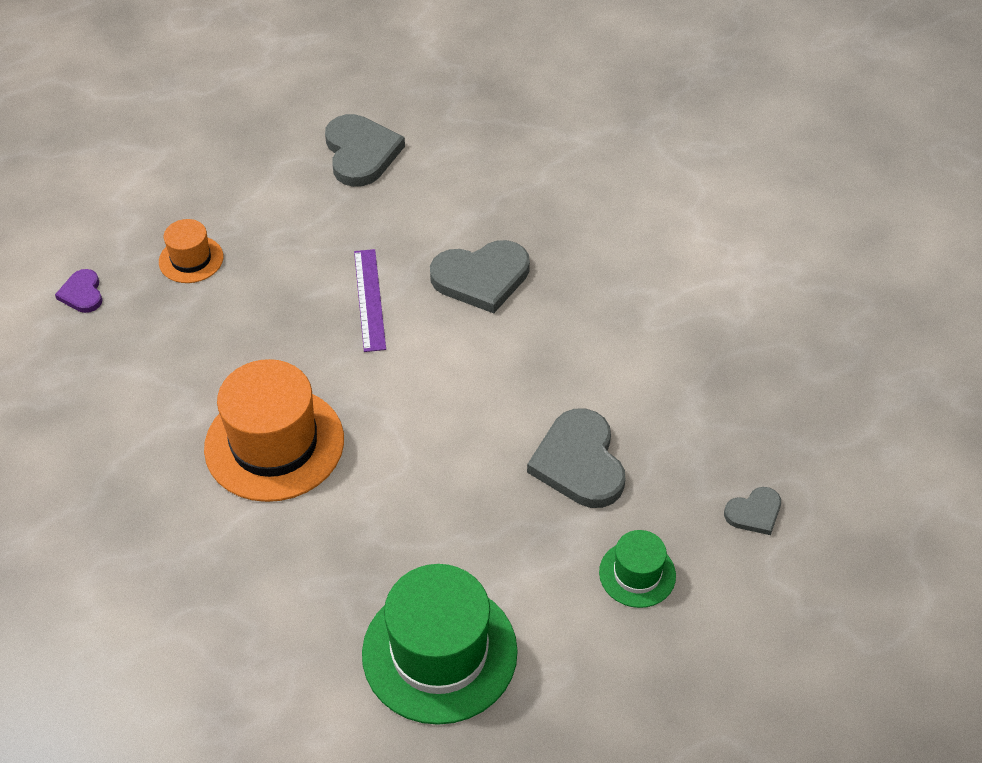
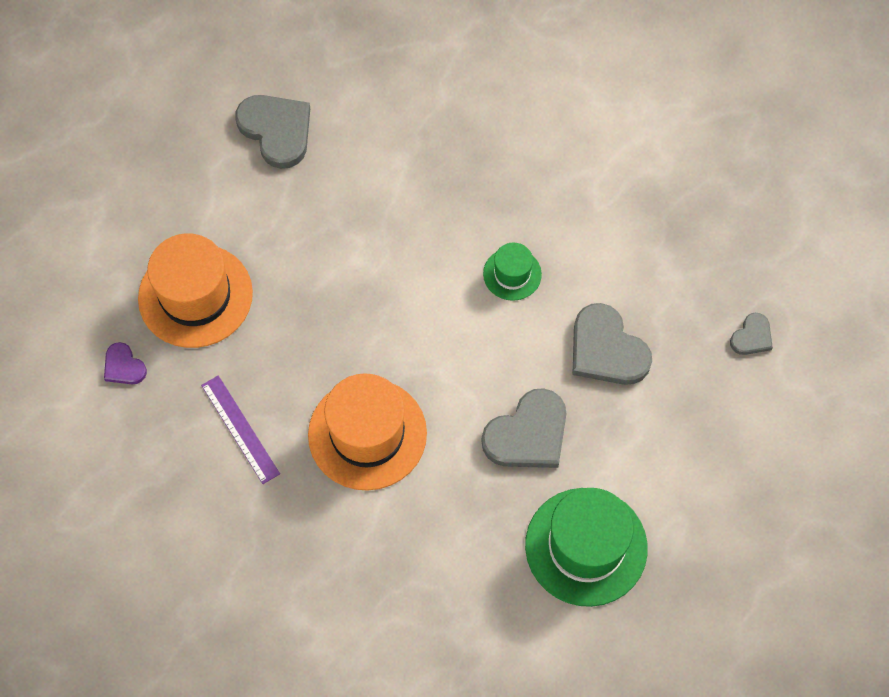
camera: 25 degrees left, 15 degrees up
(191, 259) = (195, 296): orange hat -> orange hat, size x1.95
(370, 299) = (367, 272): purple ruler -> purple ruler (240, 429)
(481, 278) = (445, 215): grey heart -> grey heart (528, 434)
(637, 574) = (693, 423): green hat -> green hat (512, 274)

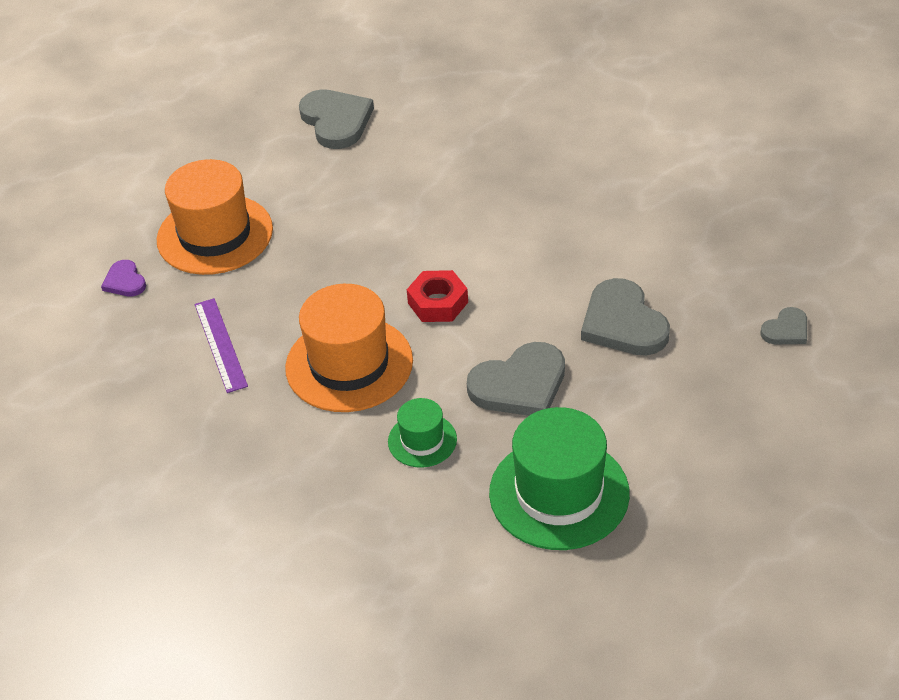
camera: 15 degrees right, 20 degrees down
(432, 350) = (438, 303): none -> red nut
(512, 274) = (538, 251): green hat -> green hat (422, 440)

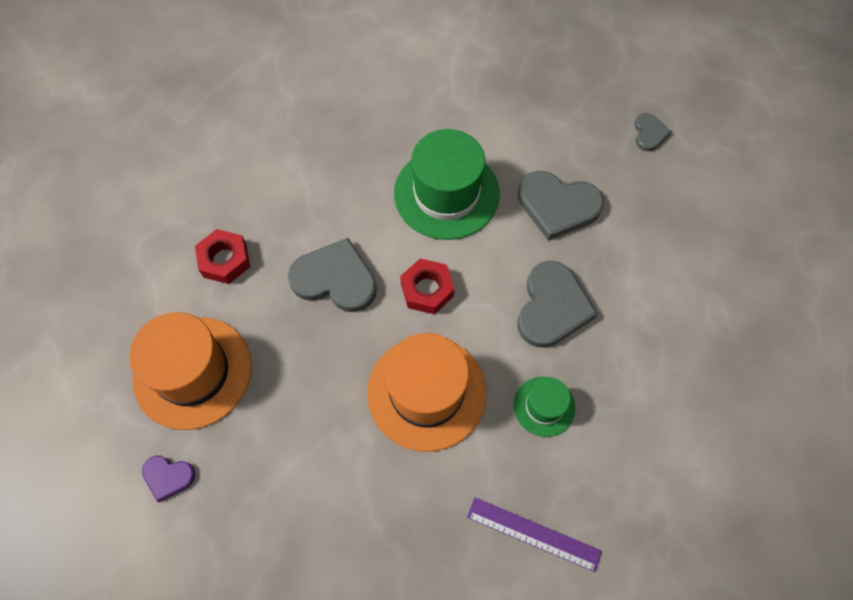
camera: 50 degrees left, 20 degrees up
(221, 344) = (315, 461): purple ruler -> purple ruler (533, 533)
(321, 184) = (225, 260): none -> red nut
(336, 121) = (170, 196): grey heart -> grey heart (335, 279)
(559, 493) = (665, 365): green hat -> green hat (446, 193)

